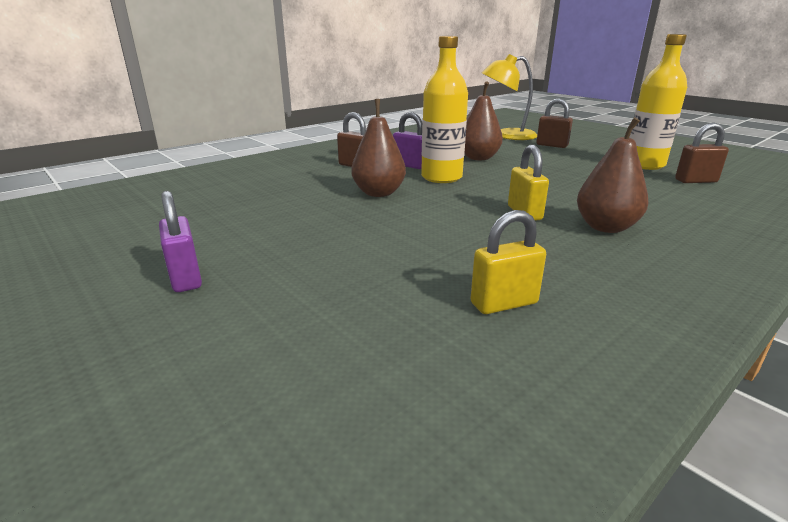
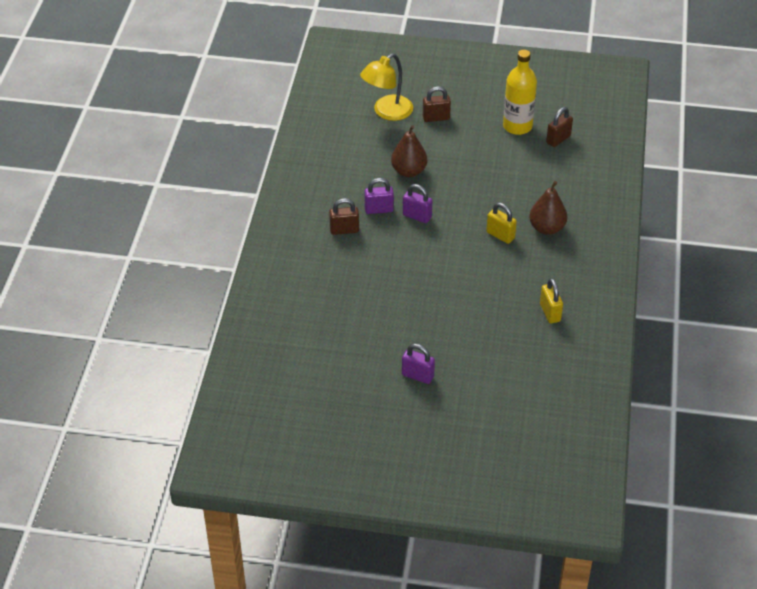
camera: 40 degrees left, 20 degrees up
(379, 193) = (404, 258): brown pear -> none
(441, 177) = (417, 216): yellow bottle -> purple padlock
(504, 303) = (550, 312): yellow padlock -> yellow padlock turned 45 degrees counterclockwise

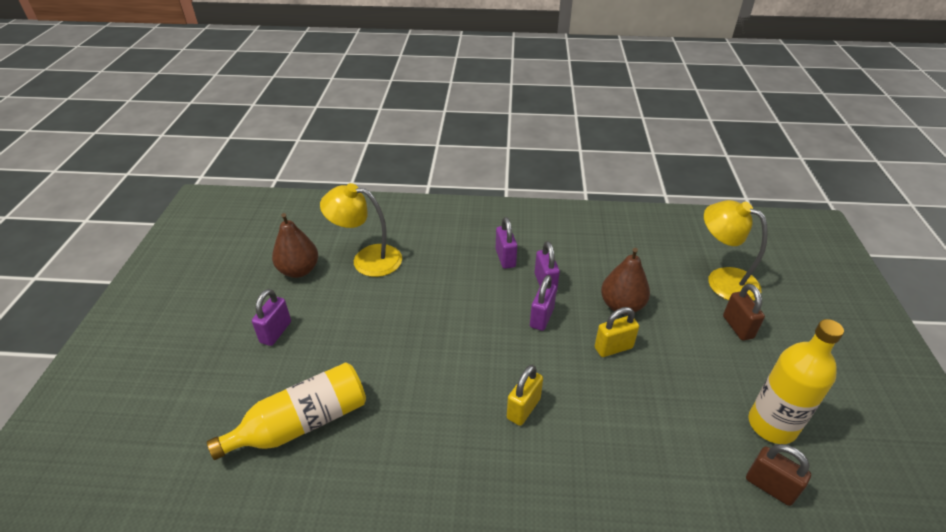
camera: 85 degrees right, 5 degrees down
(332, 321) = (367, 259): none -> yellow lamp
(344, 230) = (505, 258): brown padlock -> purple padlock
(508, 350) = (302, 423): none -> yellow bottle
(547, 228) = (550, 471): brown pear -> brown pear (299, 270)
(550, 312) = (370, 477): yellow padlock -> yellow padlock (613, 348)

